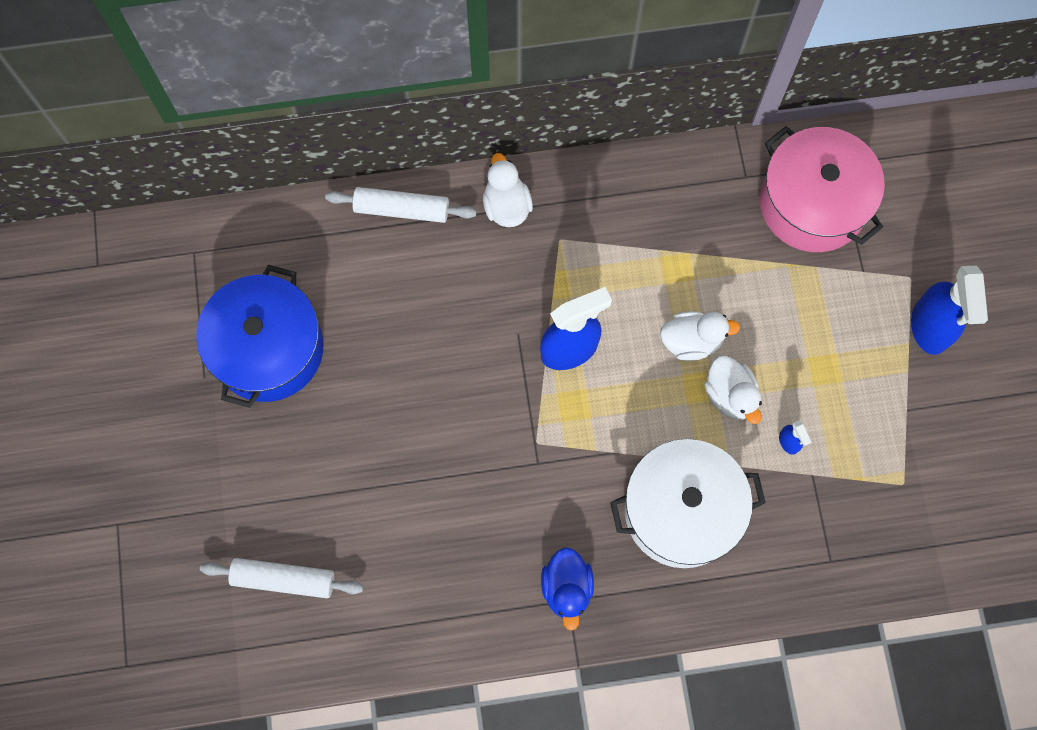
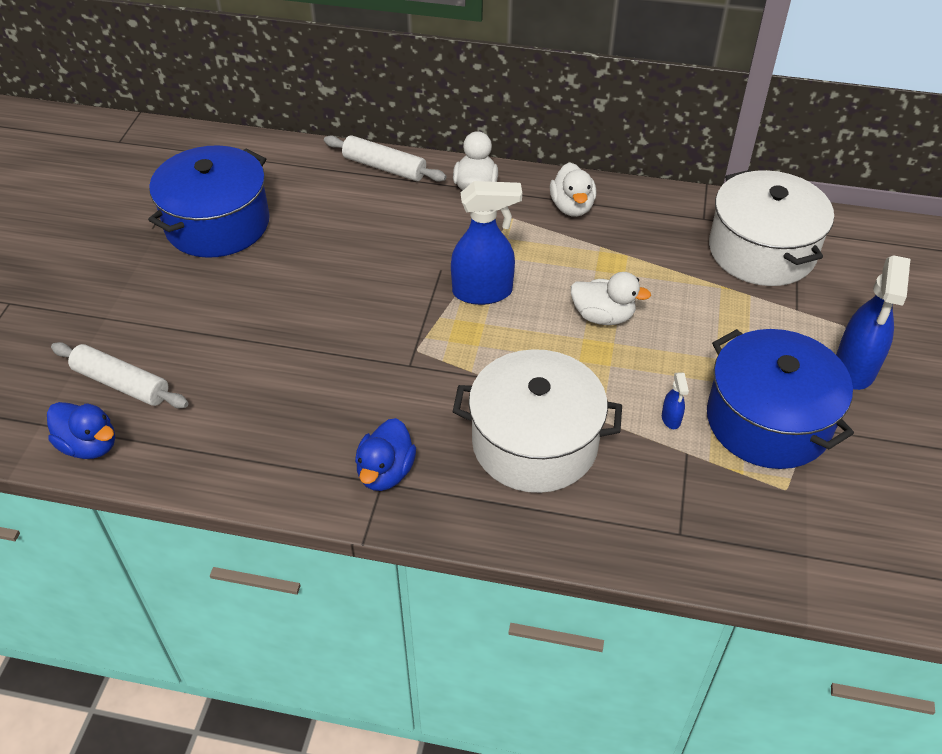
camera: 20 degrees right, 25 degrees down
(293, 656) = (89, 445): none -> blue duck
(730, 395) = (624, 366): white duck -> white duck (572, 207)
(812, 203) = (762, 250): pink pot -> white pot
(870, 415) = (768, 421): none -> blue pot

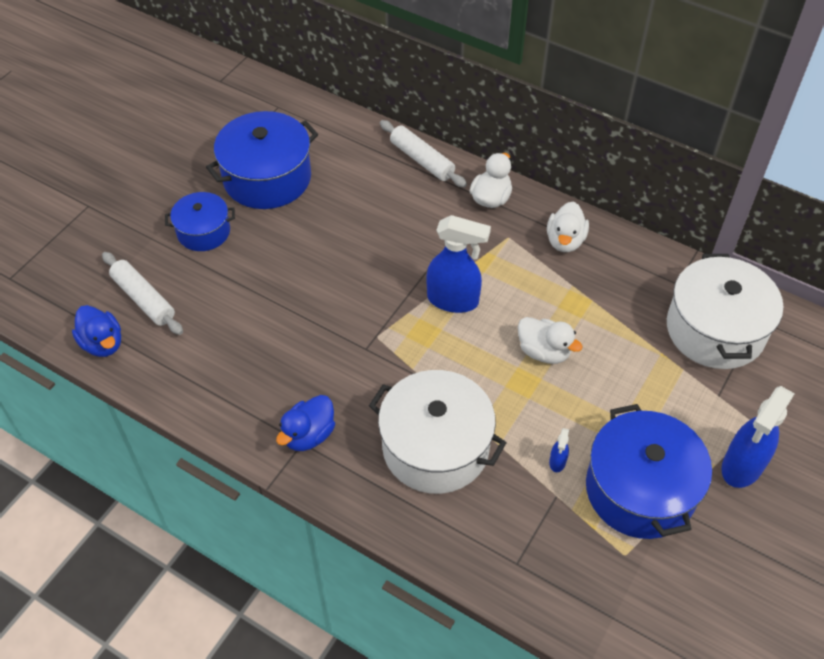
camera: 20 degrees right, 5 degrees up
(165, 295) = (203, 232): none -> blue pot

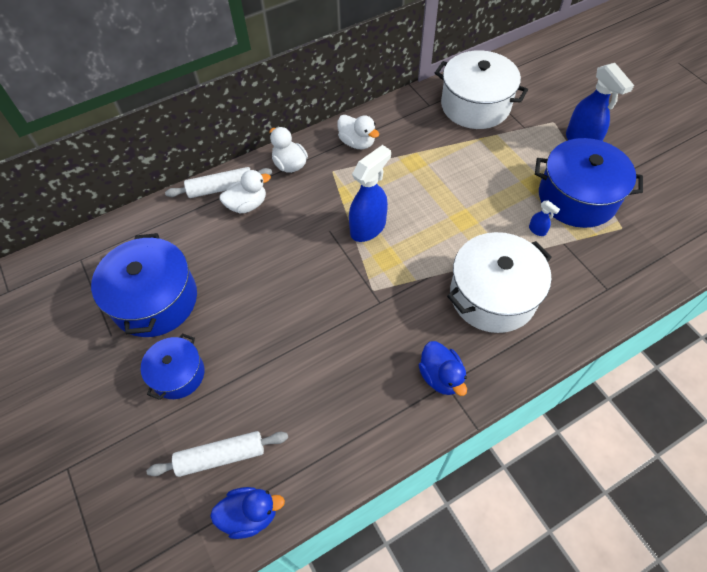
camera: 60 degrees left, 5 degrees up
(544, 351) = (444, 196): white duck -> white duck (247, 205)

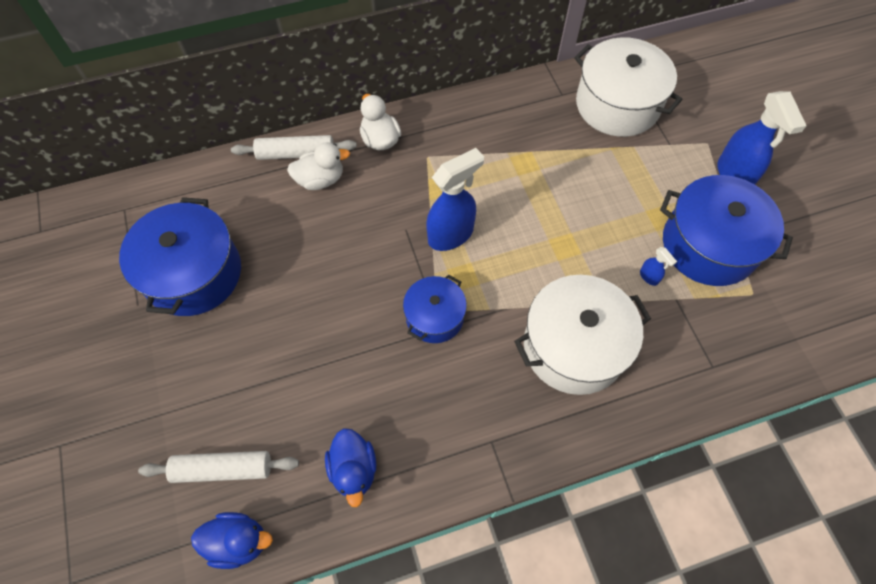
camera: 10 degrees right, 5 degrees up
(178, 374) = (199, 365): blue pot -> blue pot (435, 317)
(357, 142) = (464, 126): white duck -> none
(441, 376) = (488, 431): blue duck -> blue duck (353, 469)

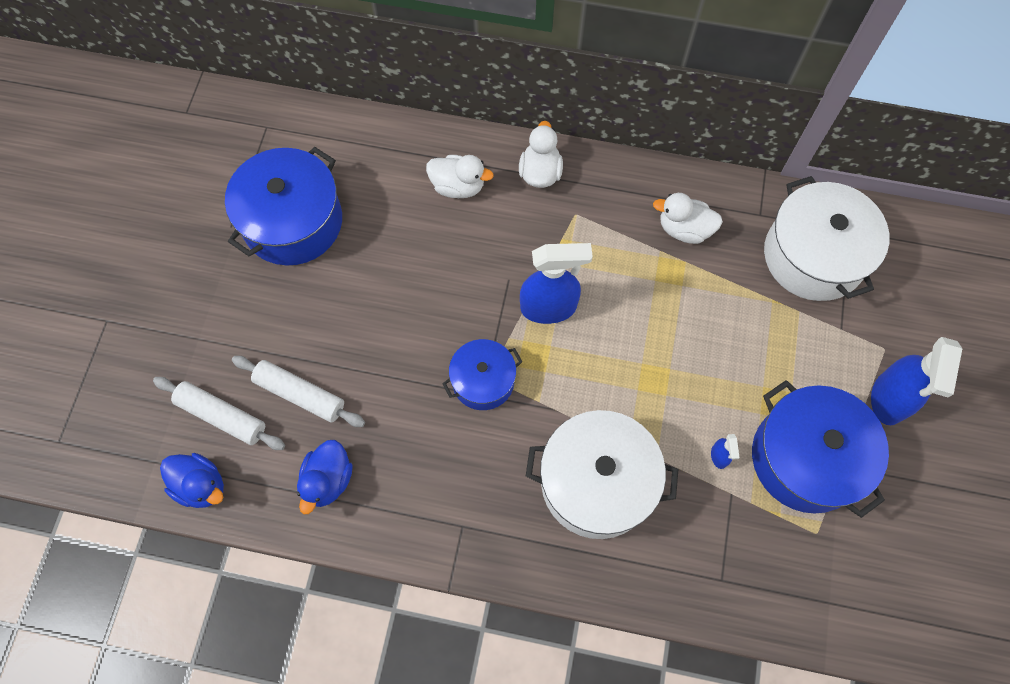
camera: 30 degrees right, 5 degrees up
(296, 154) = (450, 147): white rolling pin -> white rolling pin (300, 394)
(515, 129) = (684, 229): none -> white duck

